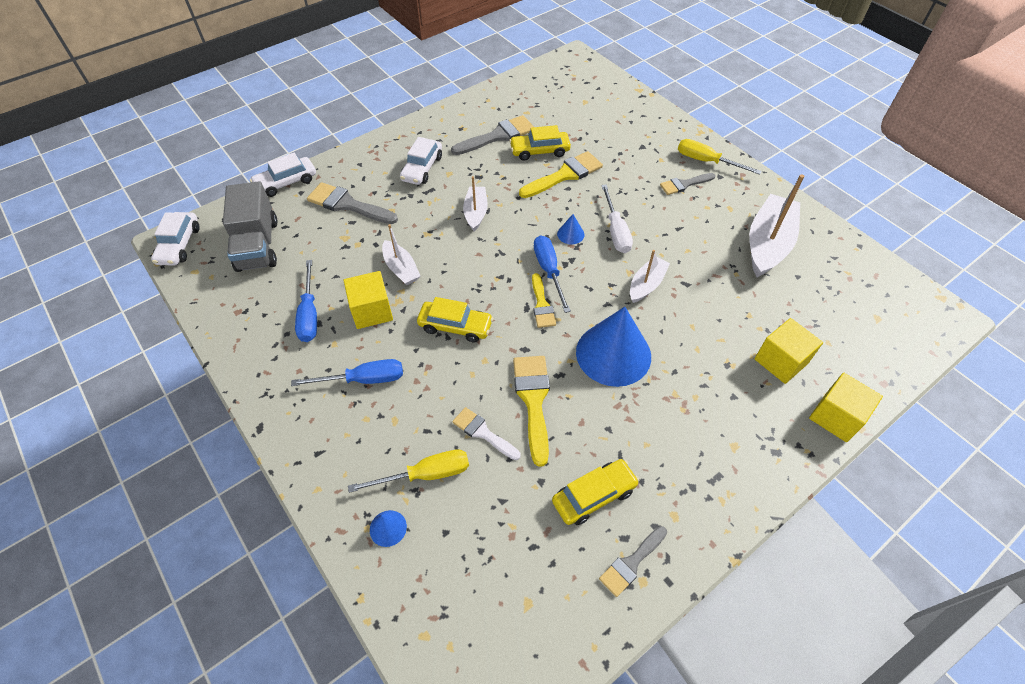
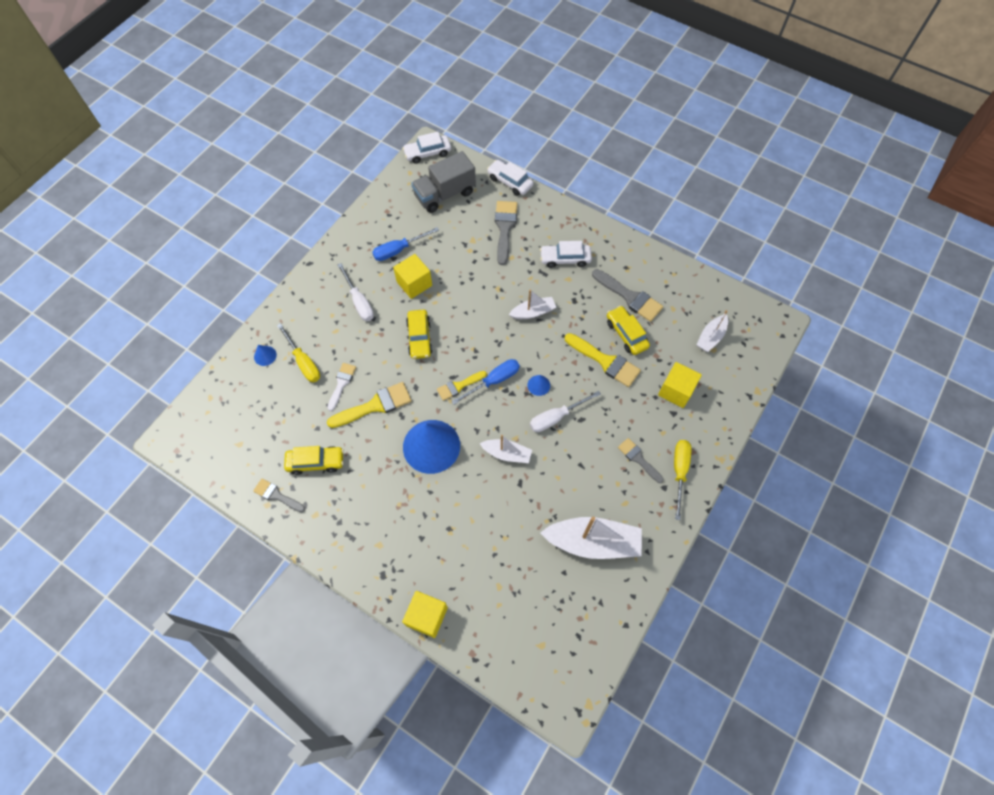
camera: 70 degrees right, 10 degrees up
(363, 379) = (359, 302): blue screwdriver -> white screwdriver
(401, 269) = (457, 285): white boat -> white boat (711, 337)
(594, 495) = (316, 462): yellow car -> yellow car turned 45 degrees counterclockwise
(781, 361) = (466, 568): yellow cube -> yellow cube (676, 391)

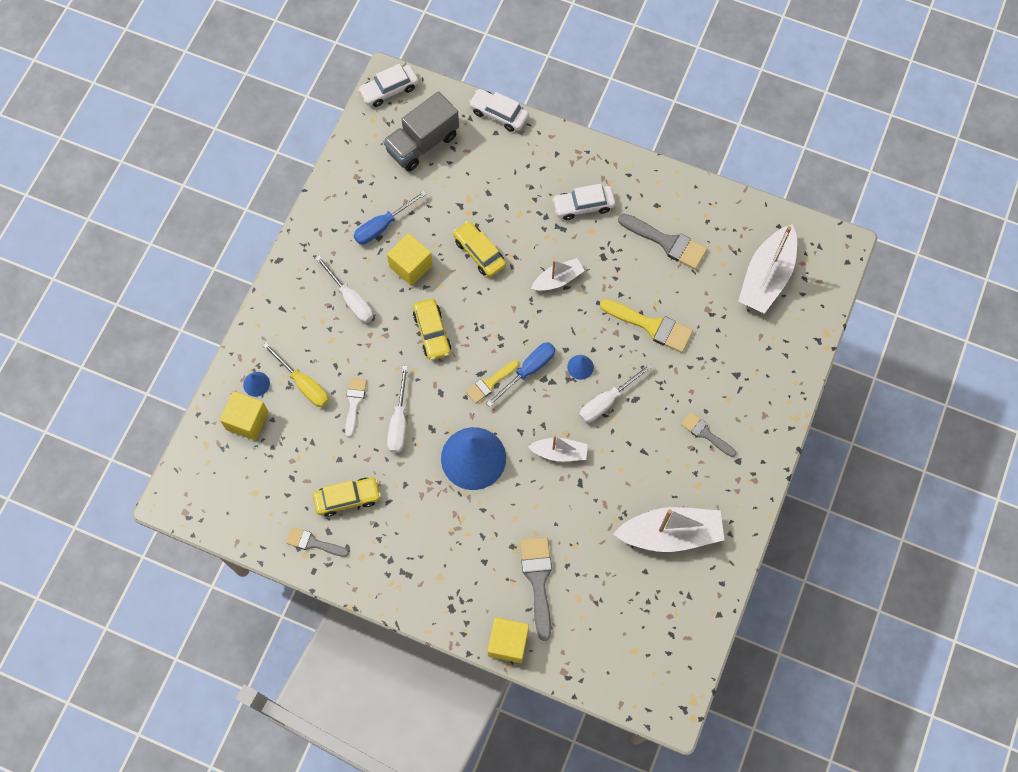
camera: 10 degrees left, 5 degrees up
(375, 405) = (399, 422): yellow brush -> white screwdriver
(505, 228) = (504, 177): grey brush -> grey brush (538, 580)
(626, 334) = (670, 289): yellow car -> yellow car (479, 253)
(676, 391) = (736, 348): yellow cube -> yellow cube (247, 421)
(679, 472) = (752, 441): yellow screwdriver -> none
(711, 337) = (766, 277): white boat -> white boat, size x1.80

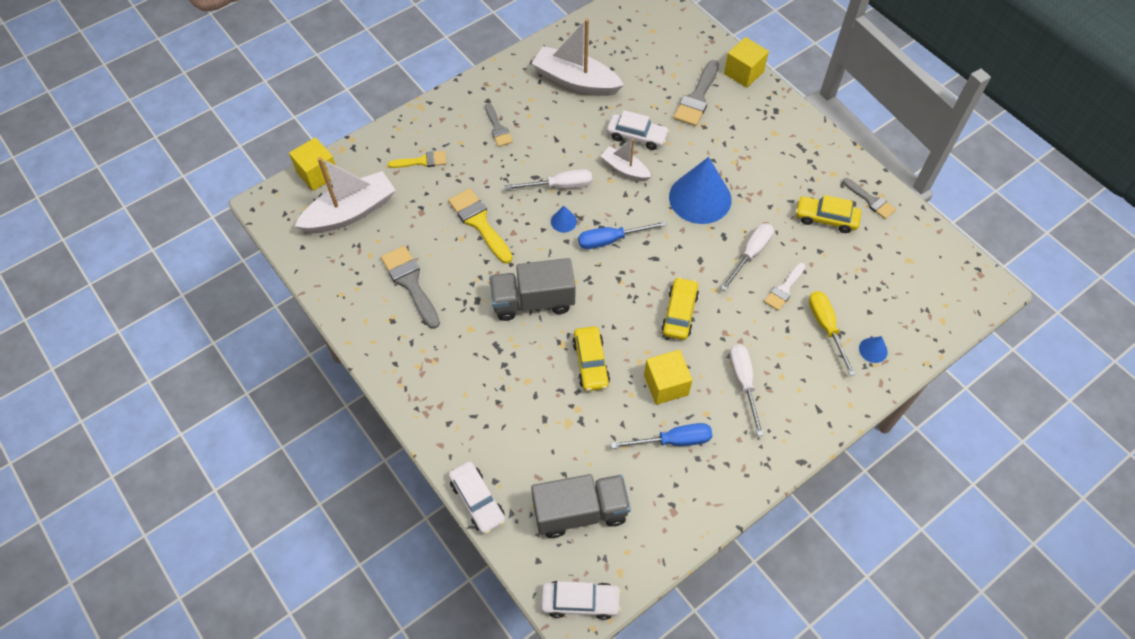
camera: 150 degrees left, 10 degrees down
(247, 421) = (894, 321): yellow cube -> yellow cube (317, 174)
(490, 383) = (651, 246): yellow brush -> yellow brush (422, 161)
(558, 279) = (533, 301): white boat -> grey truck
(583, 206) = (460, 356): white car -> white car (637, 136)

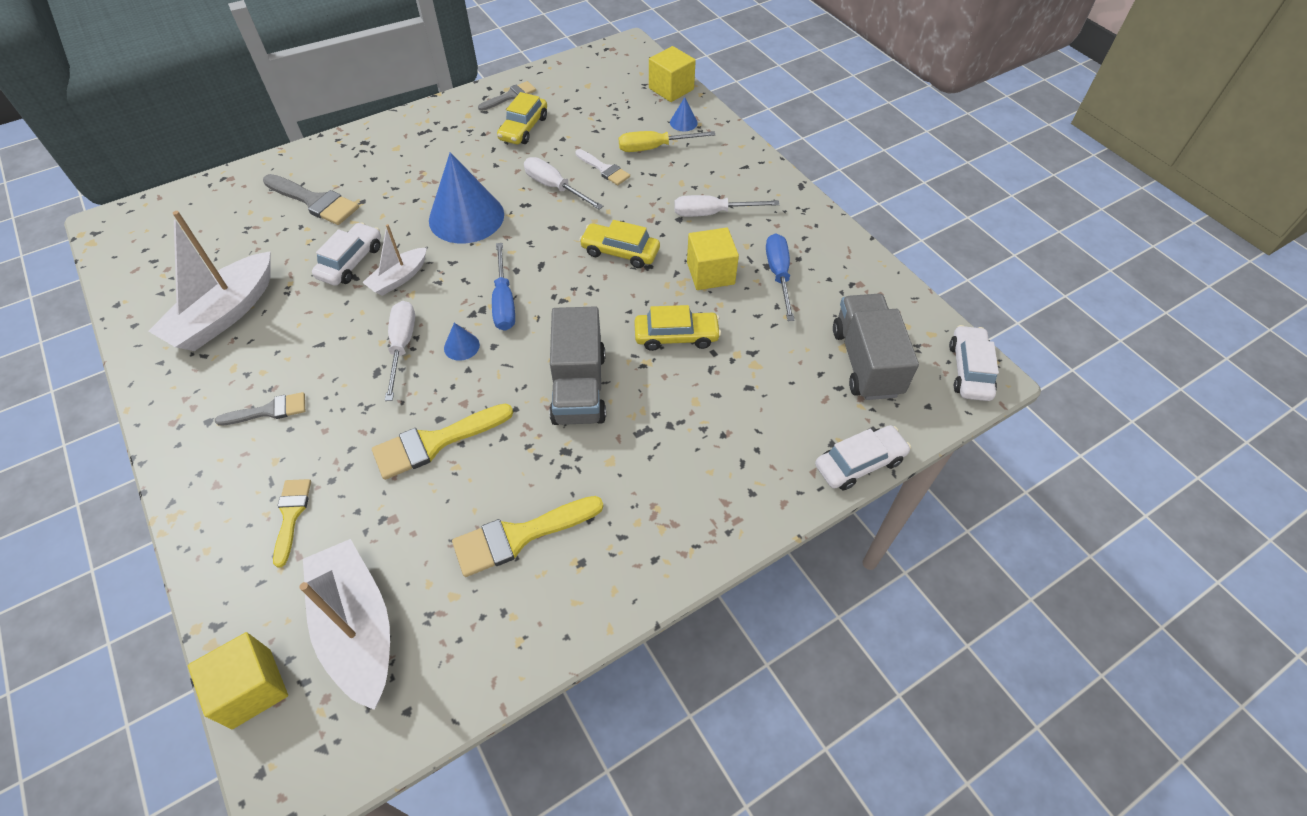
camera: 85 degrees left, 5 degrees down
(410, 283) = (519, 536): grey brush -> yellow brush
(743, 73) = (295, 159): yellow cube -> yellow cube (671, 89)

